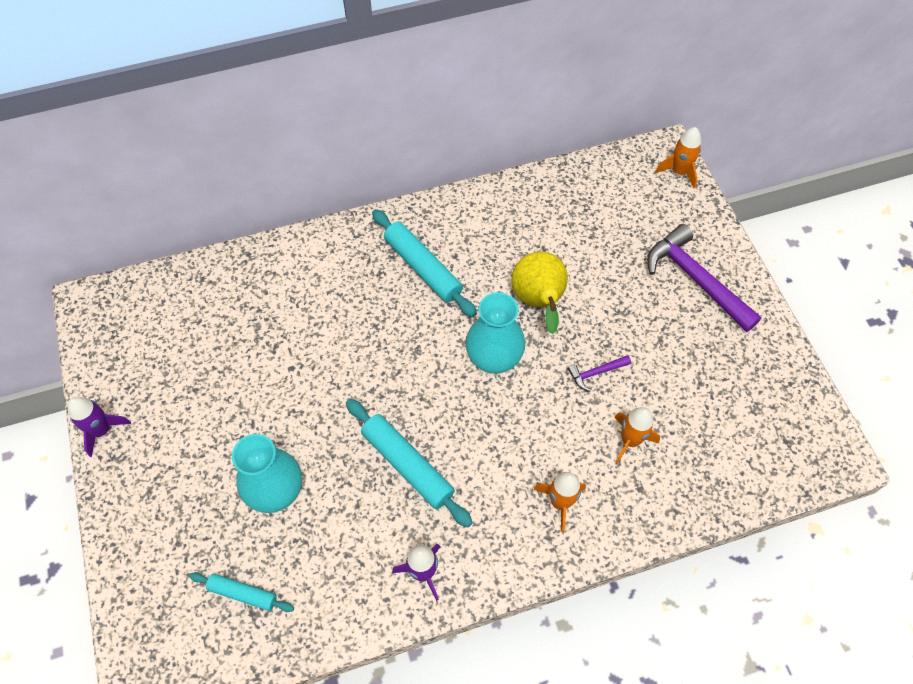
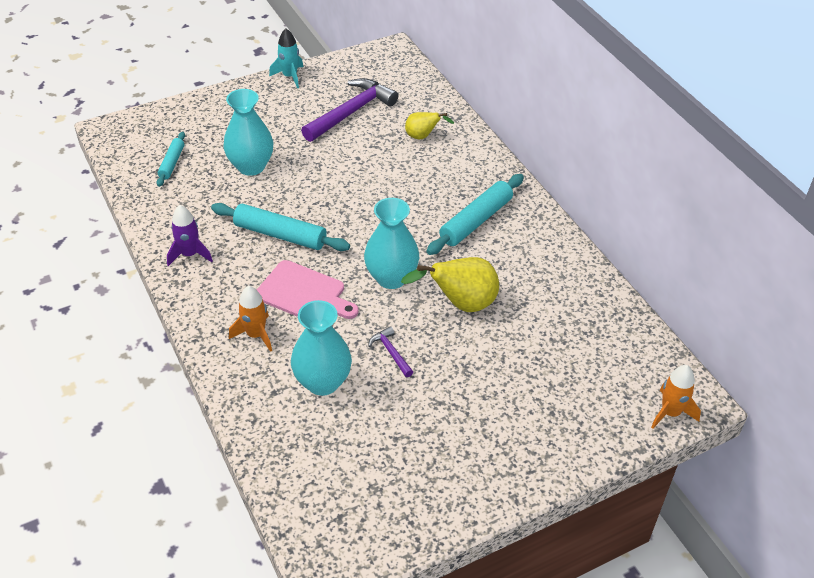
camera: 80 degrees right, 15 degrees down
(102, 430) = (290, 76): purple rocket -> turquoise rocket
(272, 295) = (423, 137): none -> yellow pear
(407, 465) = (280, 234): turquoise rolling pin -> turquoise rolling pin turned 75 degrees clockwise
(504, 447) = (304, 293): none -> pink cutting board
(630, 440) = (322, 382): orange rocket -> turquoise vase
(695, 279) = (524, 431): purple hammer -> purple hammer (351, 112)

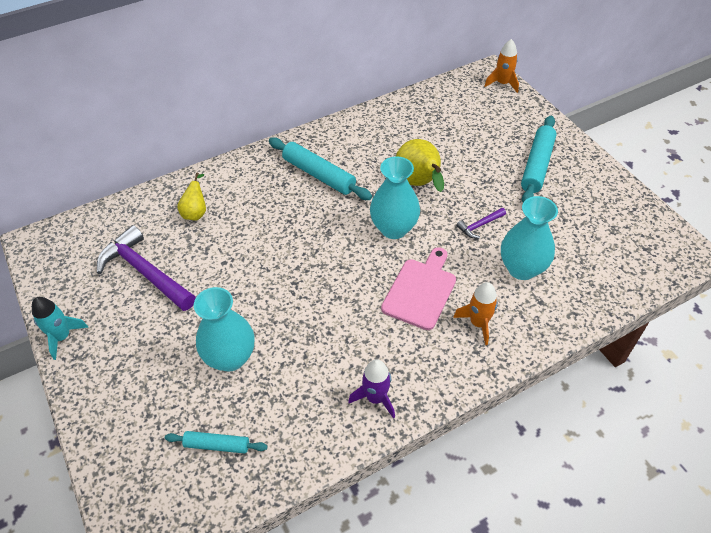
camera: 90 degrees left, 5 degrees up
(280, 234) = (341, 318): turquoise rolling pin -> turquoise rolling pin (537, 165)

